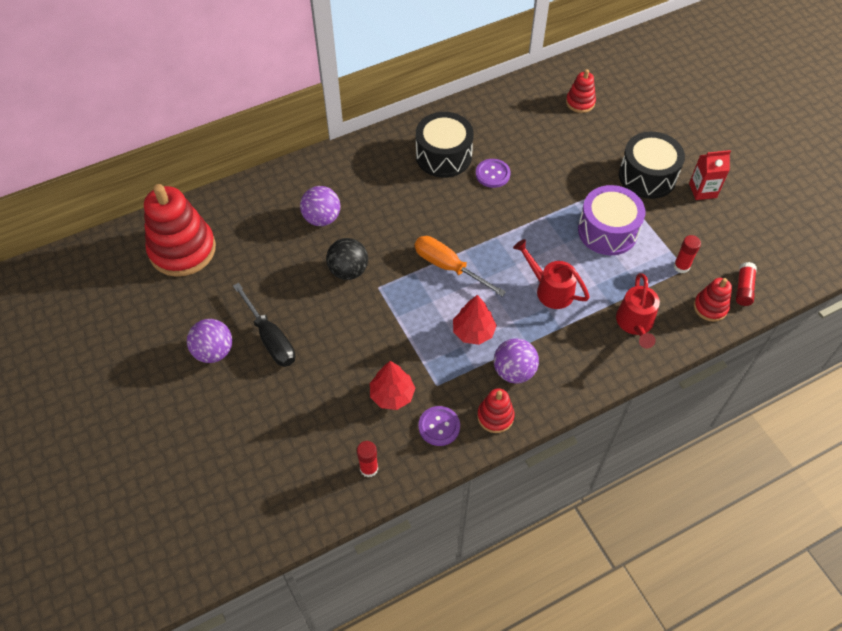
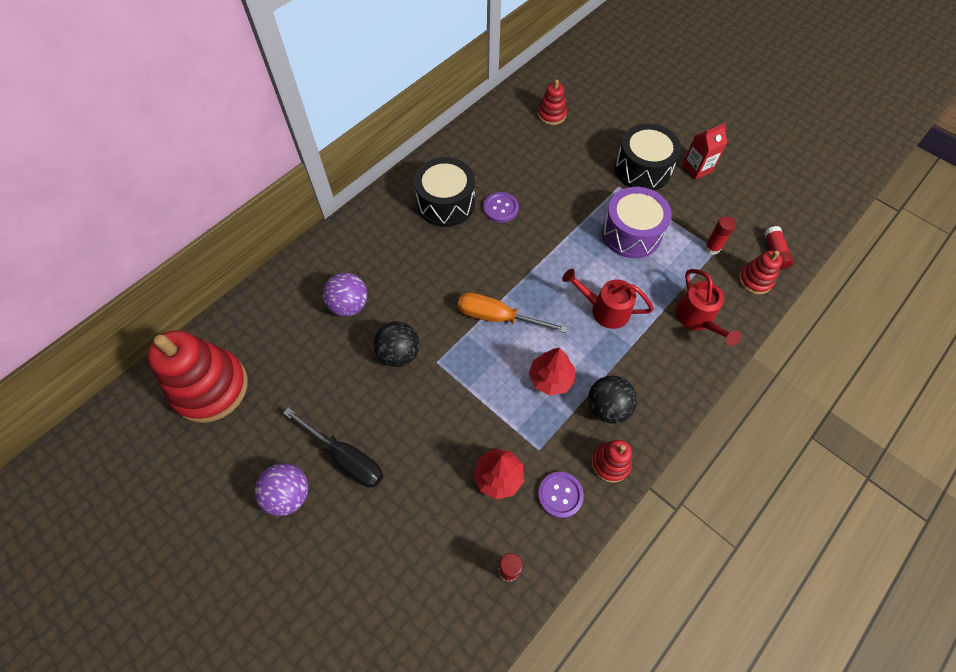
camera: 20 degrees left, 5 degrees up
(514, 371) = (607, 407): purple ball -> black ball

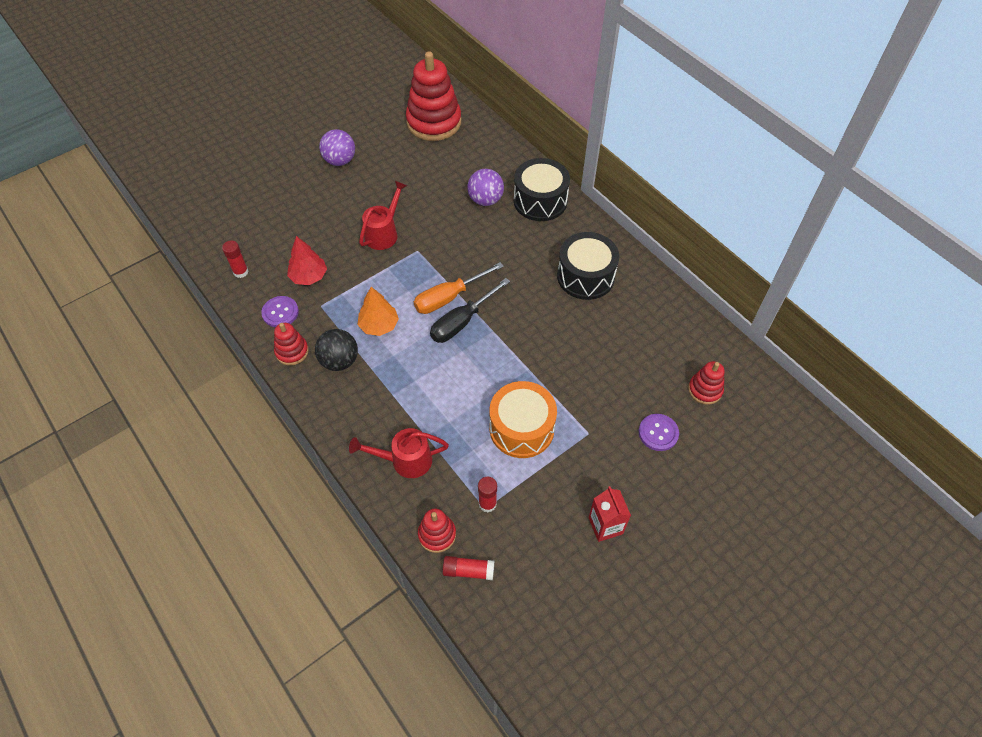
camera: 100 degrees right, 5 degrees down
(346, 457) = (356, 191): black screwdriver -> black screwdriver (462, 322)
(399, 354) = (431, 227): black ball -> none
(498, 317) = (449, 297): orange screwdriver -> orange screwdriver turned 150 degrees counterclockwise
(500, 208) = (573, 319): purple button -> purple button (658, 433)
(550, 378) = (379, 325): red tree -> orange tree
(604, 309) = (436, 382): red watering can -> red watering can (384, 233)
(631, 233) = (521, 428): purple drum -> orange drum
(642, 169) = (611, 464): black drum -> black drum (540, 201)

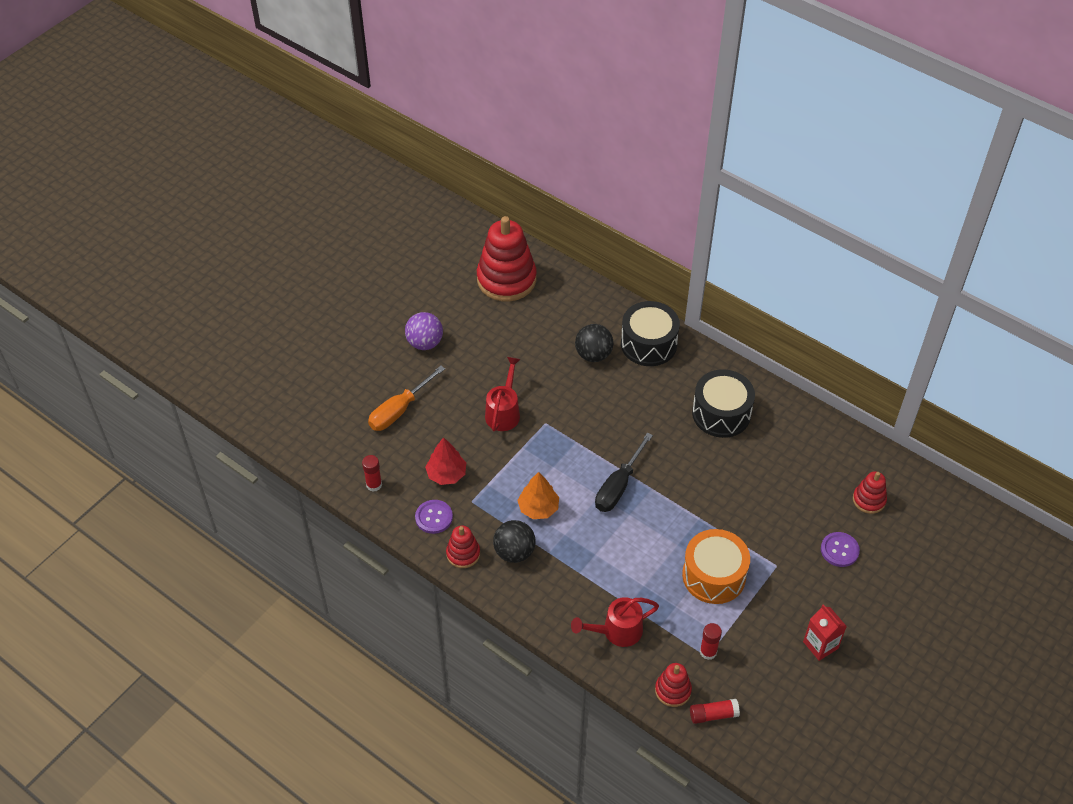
camera: 15 degrees left, 5 degrees down
(449, 297) = (596, 464): orange screwdriver -> orange screwdriver (399, 410)
(485, 200) = (593, 355): purple ball -> black ball

